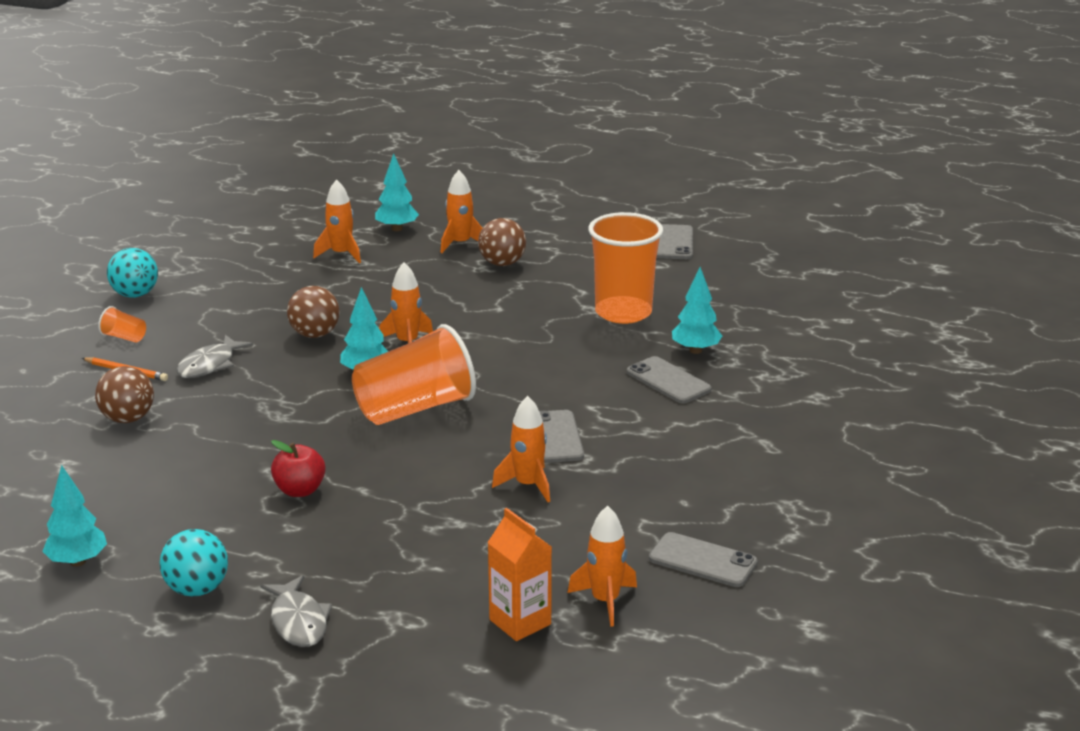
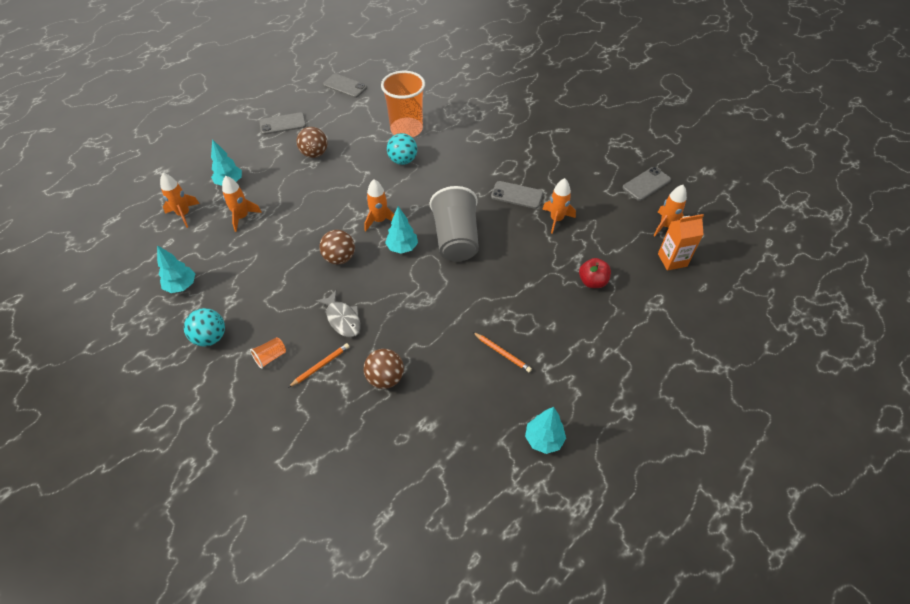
camera: 65 degrees left, 25 degrees up
(197, 589) = (596, 384): turquoise ball -> turquoise ball (403, 160)
(215, 496) = (502, 353): none -> orange pencil
(298, 621) = (643, 346): grey fish -> none
(300, 490) = (516, 312): red apple -> red apple (592, 281)
(414, 408) = (456, 239): orange cup -> grey cup
(460, 244) = (275, 162): orange rocket -> orange rocket (184, 214)
(668, 381) = (486, 139): grey phone -> grey phone (283, 124)
(695, 350) = (462, 120): turquoise tree -> turquoise tree (181, 286)

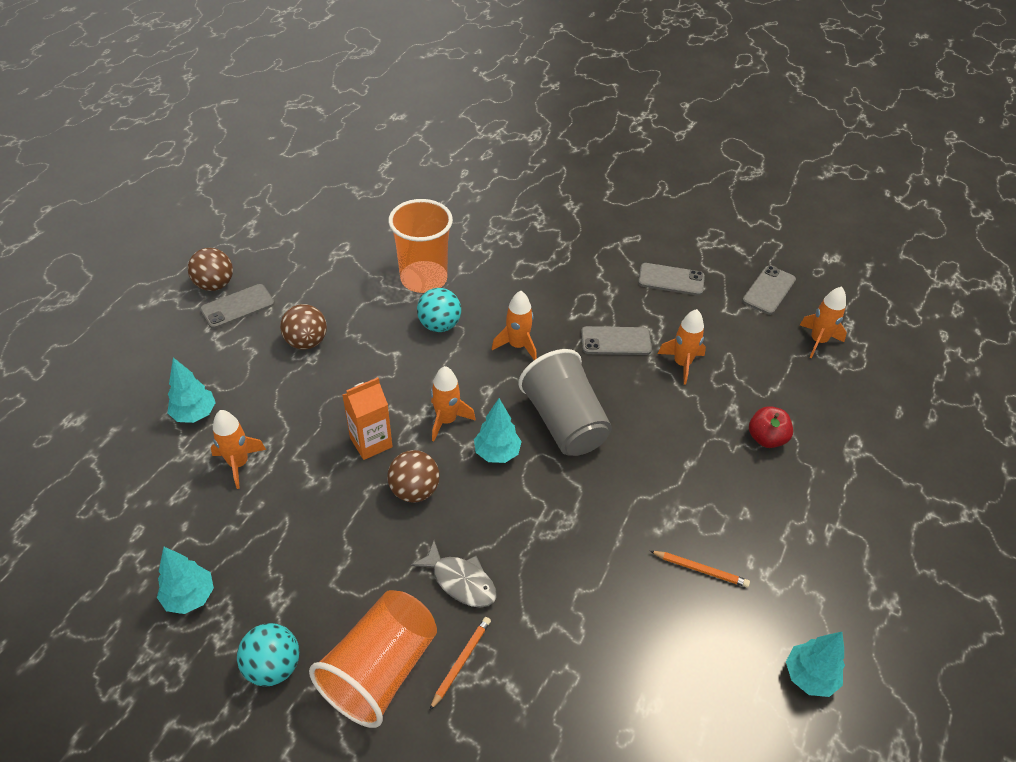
camera: 20 degrees left, 5 degrees down
(184, 214) = (142, 481): orange rocket -> orange rocket (517, 345)
(270, 357) = (380, 670): orange cup -> orange cup, size x2.45
(345, 86) = (306, 232): grey phone -> grey phone (671, 280)
(385, 378) = (561, 653): brown ball -> brown ball (215, 285)
(672, 260) = (847, 385): orange carton -> orange carton (371, 442)

